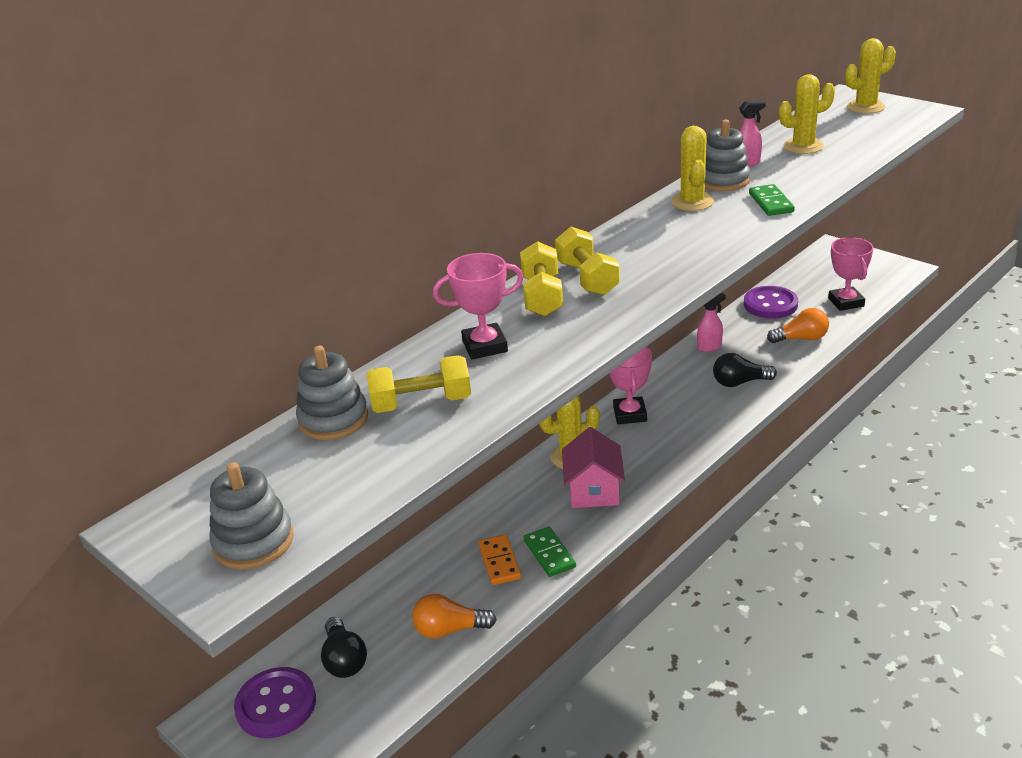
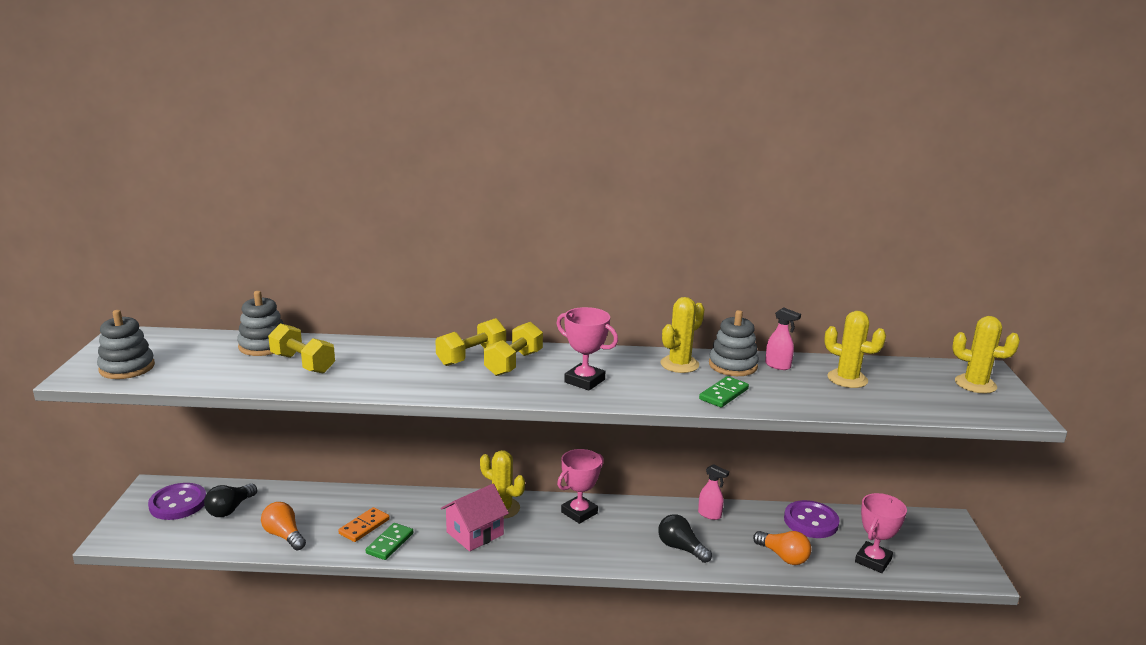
camera: 45 degrees right, 10 degrees down
(485, 346) = (388, 360): pink trophy -> pink trophy (584, 381)

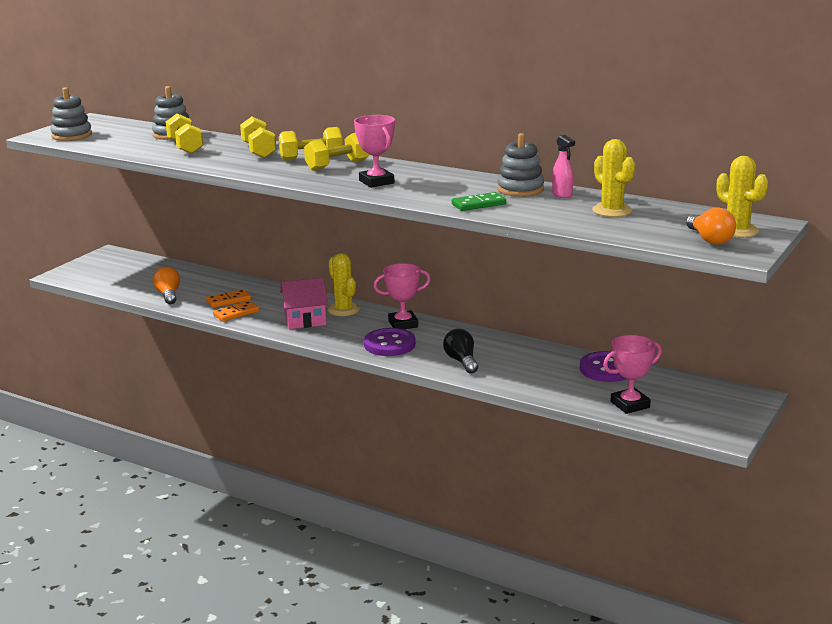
camera: 30 degrees right, 0 degrees up
(178, 503) = (117, 264): purple button -> purple button (389, 344)
(230, 509) = (147, 274): black light bulb -> none
(390, 543) = (236, 313): green domino -> orange domino
(399, 355) = (259, 151): none -> yellow dumbbell
(679, 364) = (474, 183): yellow cactus -> none
(710, 515) = (516, 347): pink spray bottle -> none
(783, 556) = (547, 385): orange light bulb -> orange light bulb (709, 239)

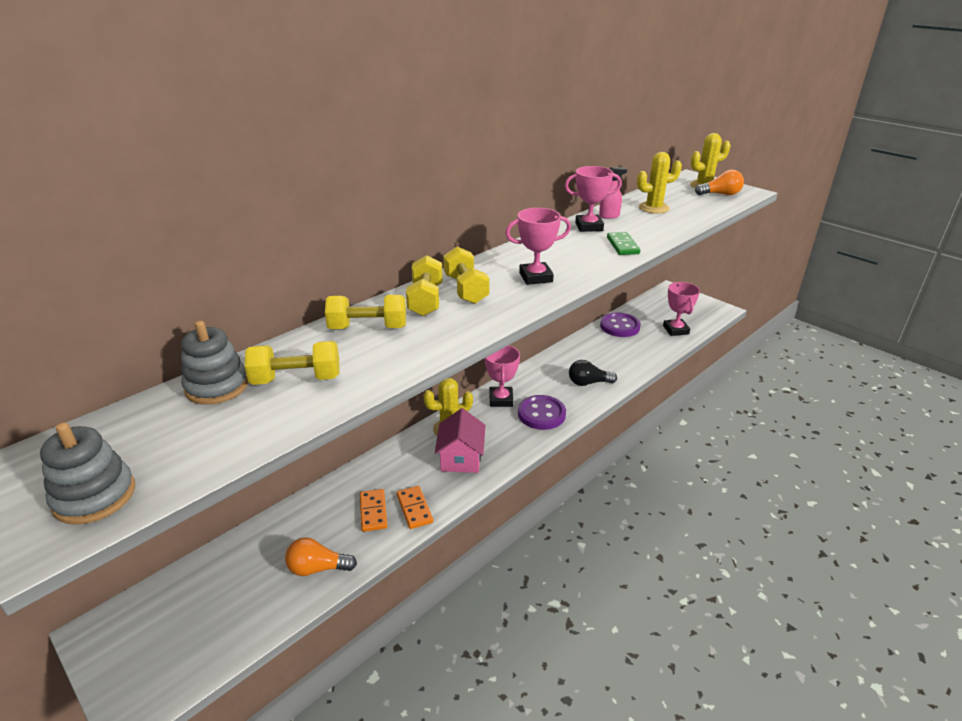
camera: 75 degrees left, 10 degrees up
(520, 189) = (589, 227): grey stacking toy -> pink trophy

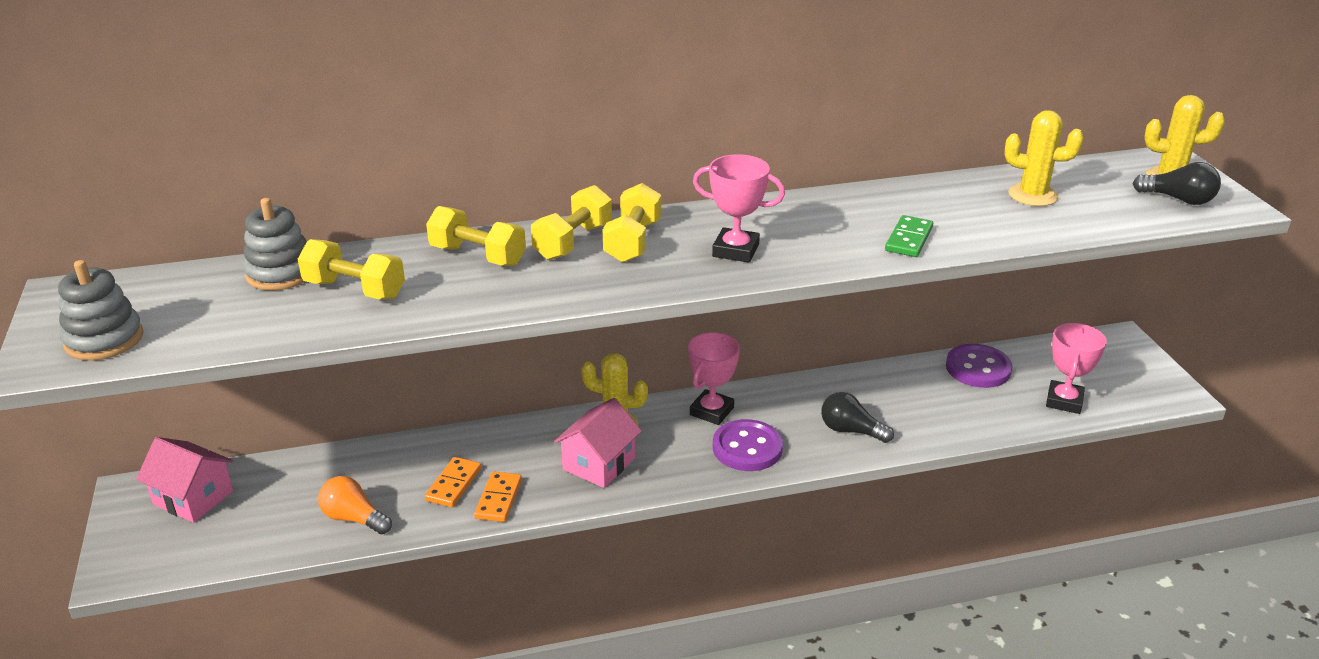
camera: 30 degrees right, 0 degrees up
(162, 611) = (193, 498): none -> pink house
(589, 227) = (896, 199): pink trophy -> none
(609, 216) = (947, 191): pink spray bottle -> none
(720, 194) = (1178, 199): orange light bulb -> black light bulb

